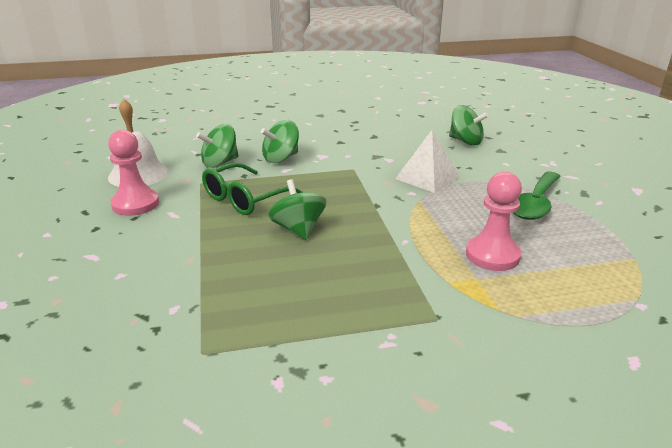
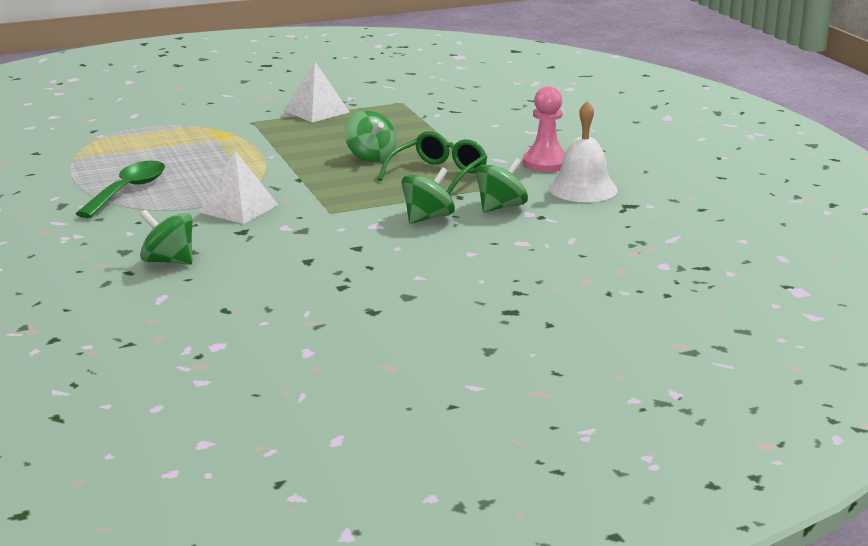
camera: 170 degrees right, 5 degrees down
(342, 338) = (316, 111): none -> white pyramid
(492, 255) = (196, 152): pink pawn -> none

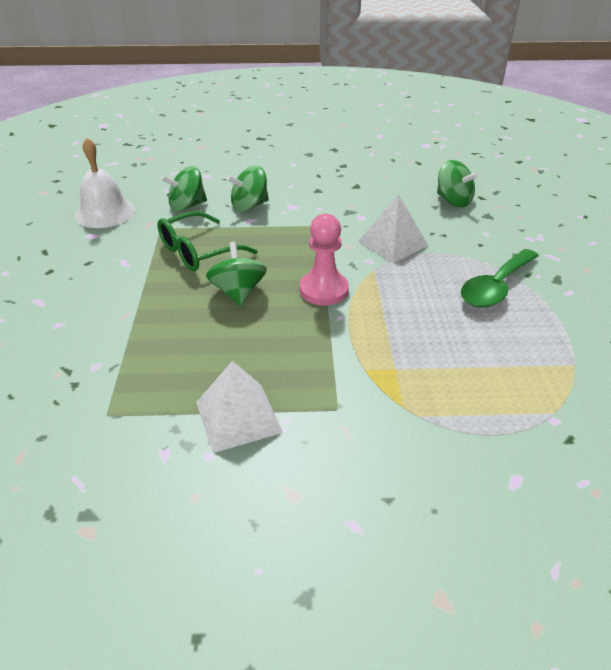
camera: 160 degrees left, 15 degrees up
(545, 163) = (93, 247): pink pawn -> pink pawn (324, 290)

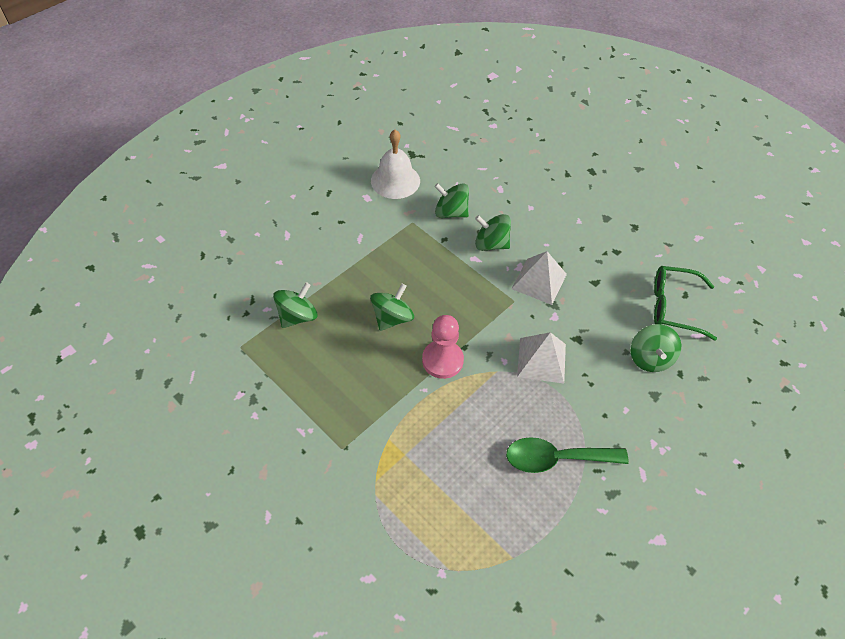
camera: 45 degrees right, 15 degrees up
(140, 349) = (297, 316): none -> green spinning top
(199, 251) = (410, 263): green glasses -> green glasses (674, 307)
(238, 417) = (291, 406): white pyramid -> white pyramid (539, 281)

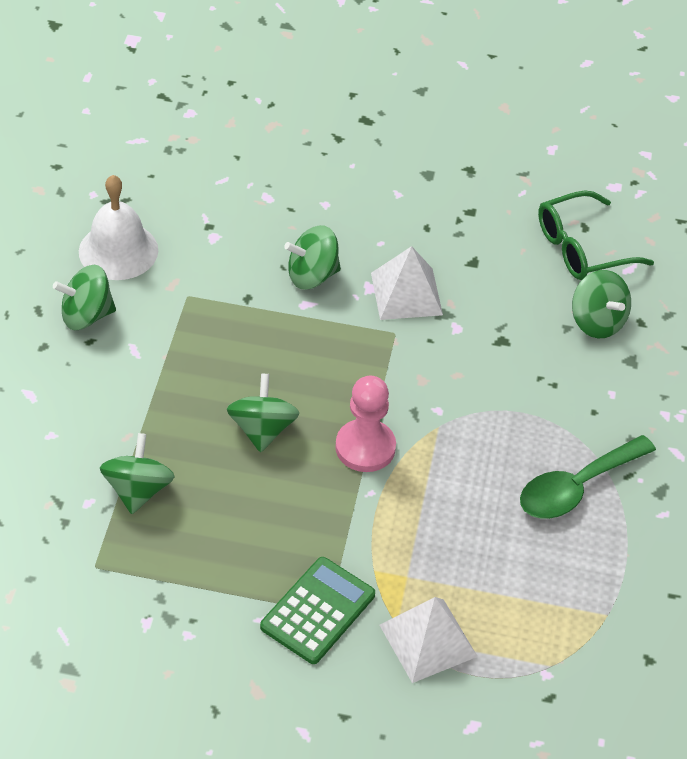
camera: 35 degrees left, 5 degrees down
(336, 445) = (318, 611): none -> green calculator
(451, 212) = (228, 259): green spinning top -> green spinning top (86, 315)
(541, 360) = (480, 386): white pyramid -> white pyramid (428, 640)

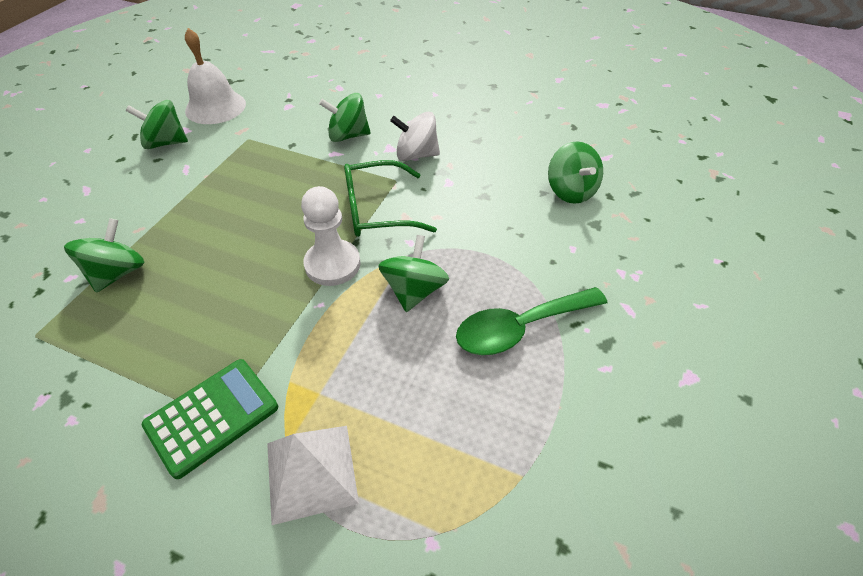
camera: 15 degrees right, 0 degrees up
(262, 429) = (251, 238): green spinning top -> green spinning top (414, 291)
(365, 447) = (332, 264): pink pawn -> white pawn
(406, 294) = (416, 155): white pyramid -> white spinning top
(583, 248) = (569, 139): green glasses -> green glasses (378, 210)

